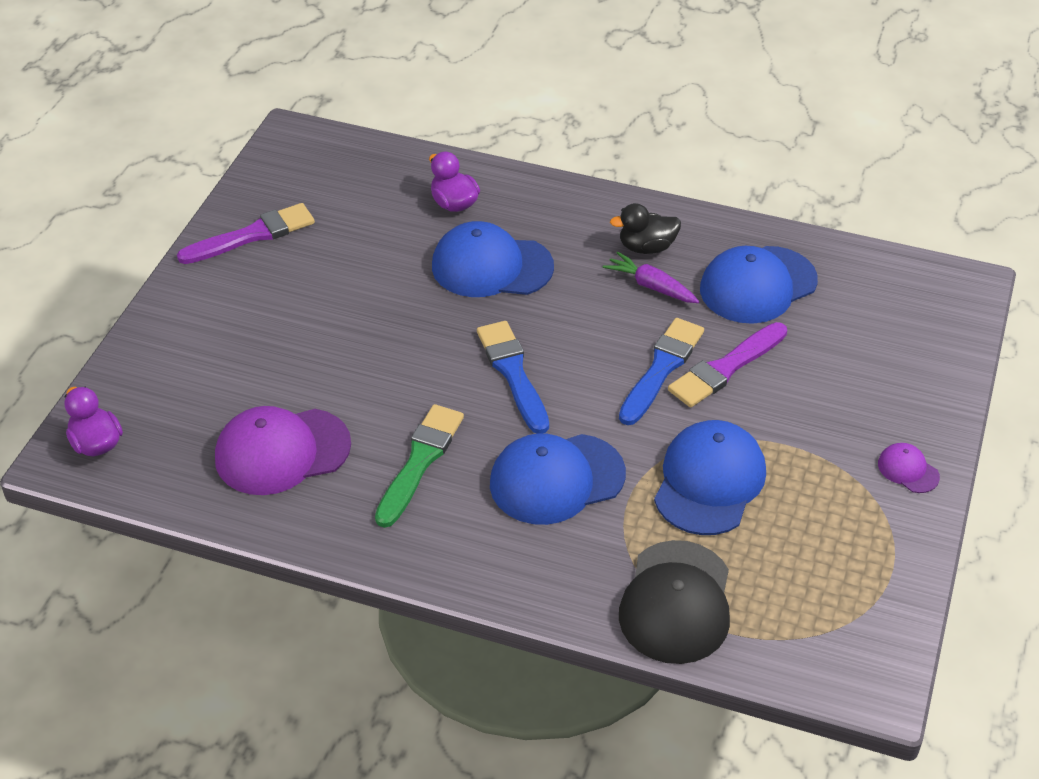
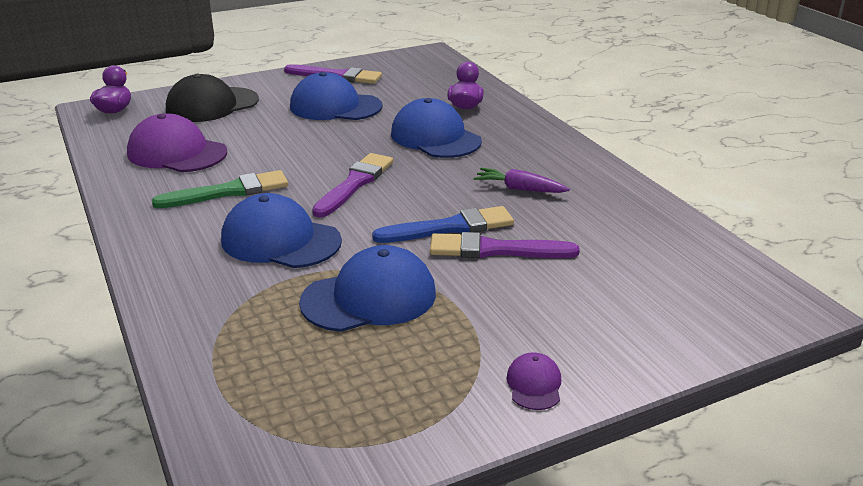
camera: 45 degrees right, 15 degrees down
(513, 373) = (355, 184): blue brush -> purple brush
(646, 247) = (551, 171): black duck -> none
(651, 286) = (520, 189): purple carrot -> purple carrot turned 60 degrees counterclockwise
(676, 603) = (220, 344): black cap -> black cap (212, 105)
(757, 285) = (600, 223): blue cap -> blue cap (335, 106)

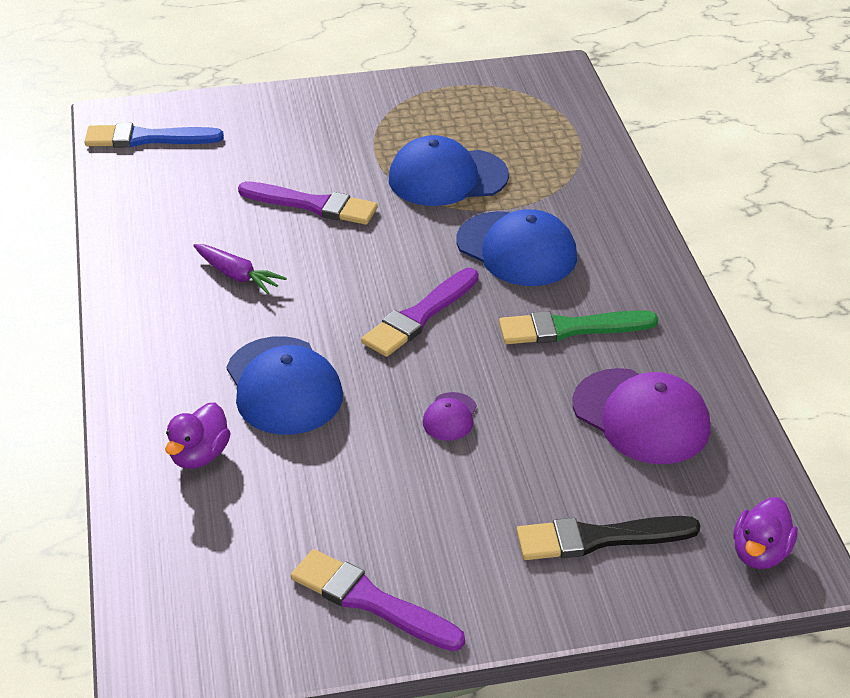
camera: 165 degrees left, 10 degrees up
(212, 105) = (599, 538): black cap -> black brush
(335, 106) = (399, 494): blue cap -> none
(450, 227) = (342, 237): blue brush -> blue brush (147, 138)
(534, 384) = (353, 99): purple cap -> purple cap (450, 417)

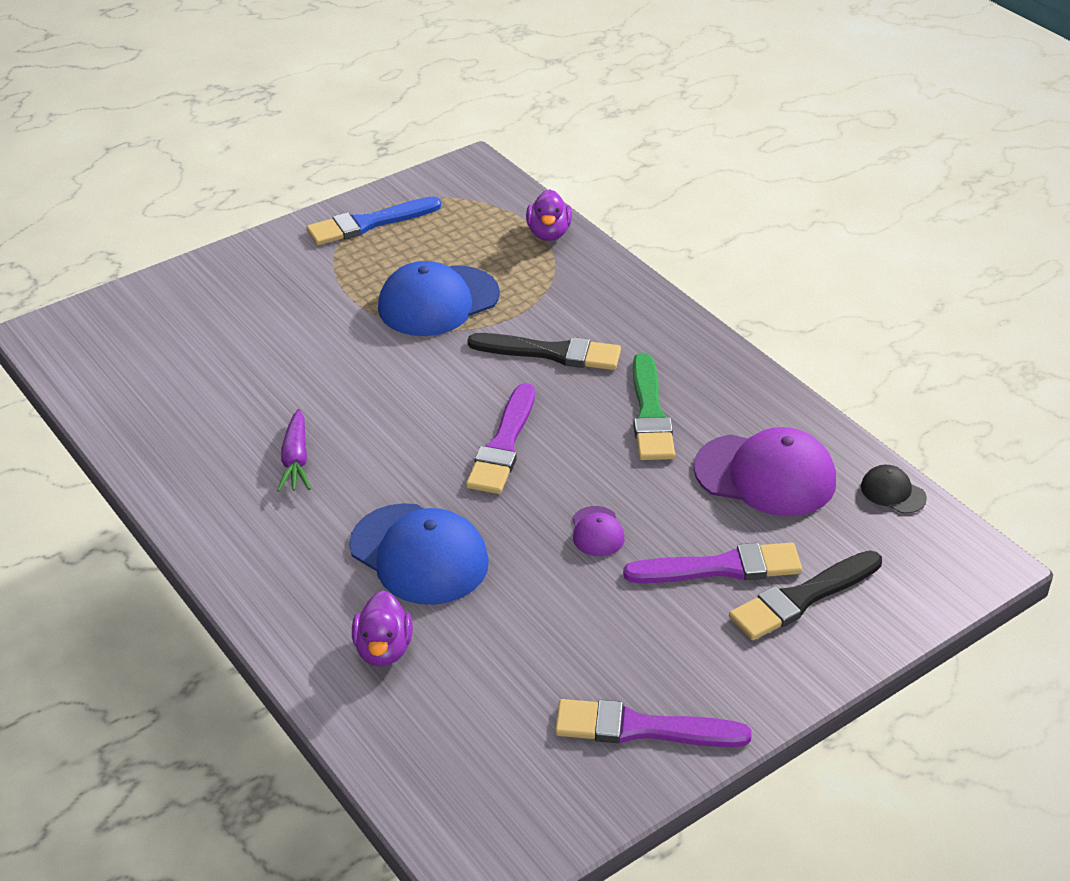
camera: 25 degrees left, 0 degrees up
(147, 138) = (99, 346): blue brush -> blue brush (369, 223)
(237, 276) = (295, 460): purple carrot -> purple carrot turned 75 degrees clockwise
(313, 205) = (323, 366): purple brush -> purple brush (721, 568)
(517, 249) = (551, 353): blue cap -> black brush
(570, 328) = (650, 413): green brush -> green brush turned 60 degrees counterclockwise
(756, 471) = (892, 492): none -> black cap
(760, 553) = (941, 563): purple duck -> purple duck (548, 233)

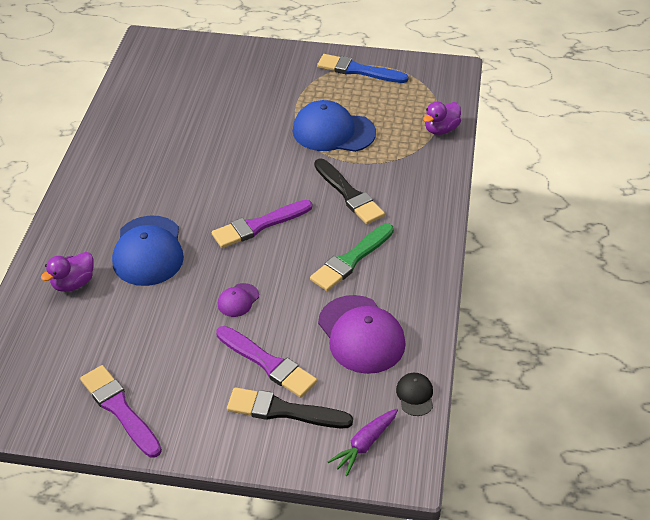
camera: 45 degrees right, 5 degrees up
(295, 460) = (162, 168): purple carrot -> purple carrot (365, 444)

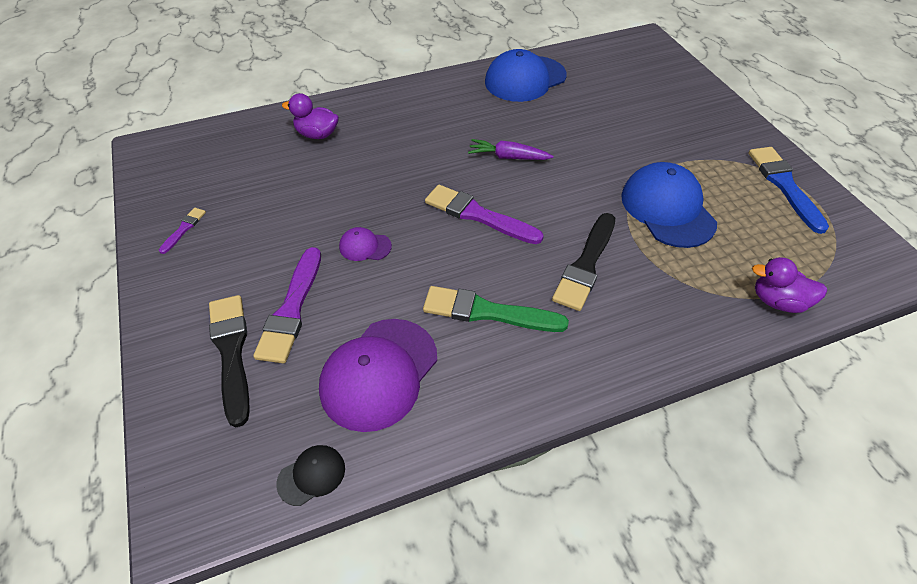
camera: 60 degrees right, 5 degrees up
(120, 409) = (184, 229): purple brush -> purple brush, size x0.49
(148, 251) = (386, 159): blue cap -> blue cap (525, 79)
(365, 444) = (211, 454): purple carrot -> purple carrot (508, 157)

